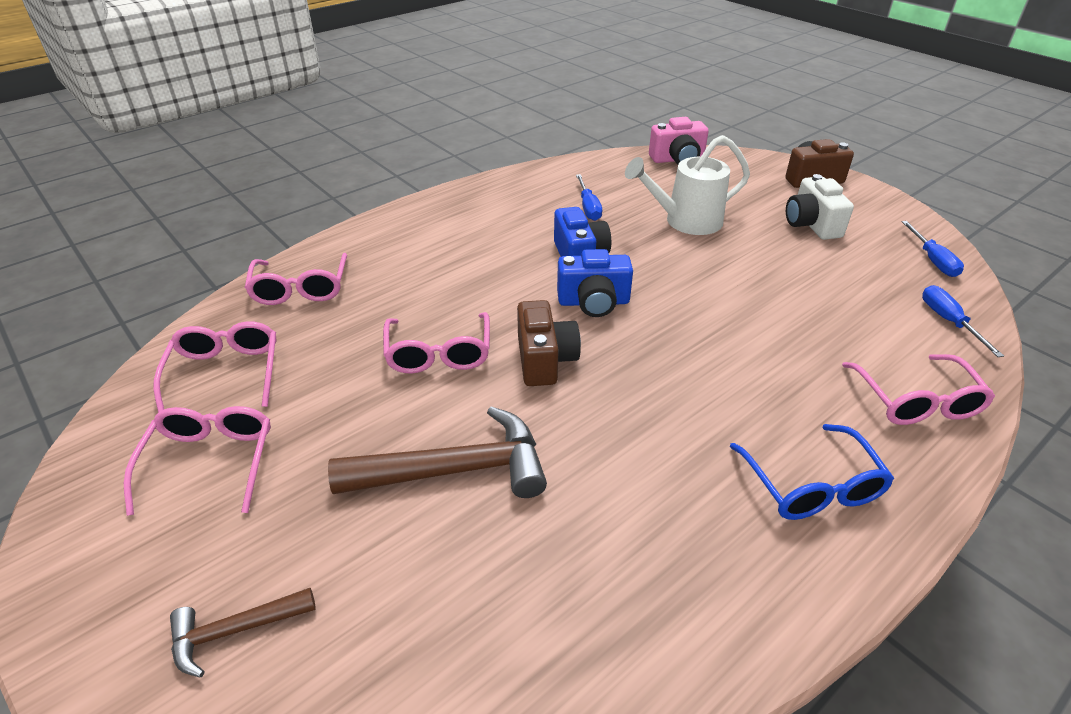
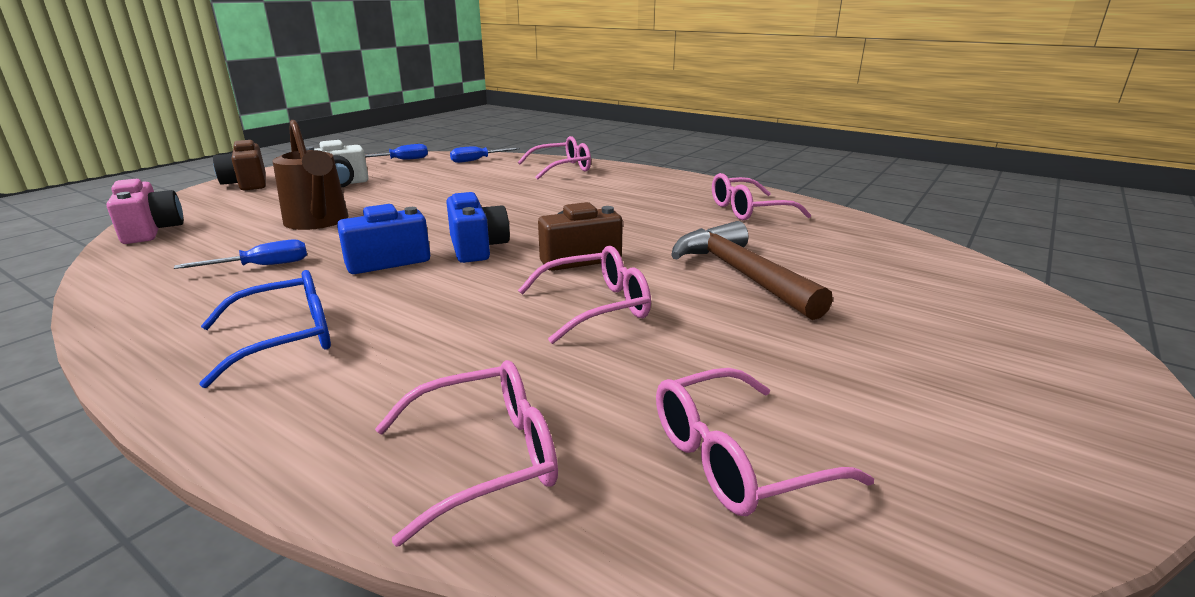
camera: 105 degrees left, 15 degrees down
(210, 462) = (876, 404): pink glasses -> pink glasses (748, 210)
(234, 631) = (983, 325): brown hammer -> none
(685, 222) = (318, 222): white watering can -> brown watering can
(812, 486) = (652, 186): blue glasses -> blue glasses (286, 338)

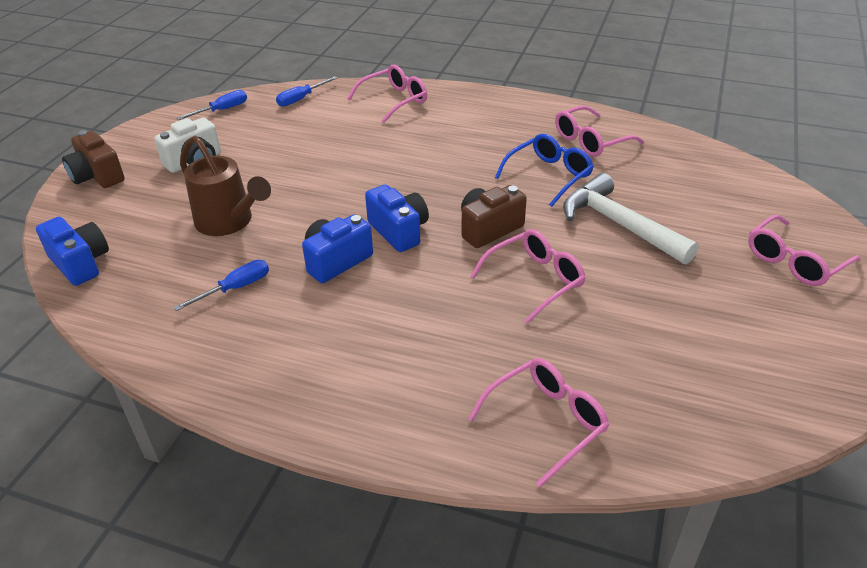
camera: 15 degrees left, 15 degrees up
(151, 231) = (80, 263): pink camera -> blue camera
(286, 338) = (333, 359): blue glasses -> blue glasses (549, 175)
(735, 459) = (685, 389): pink glasses -> pink glasses (794, 261)
(740, 274) = (619, 224): brown hammer -> white hammer

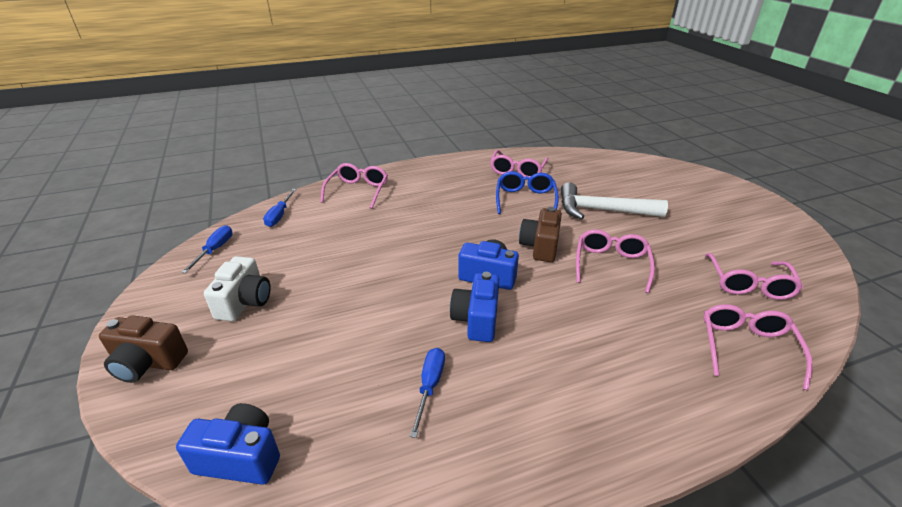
camera: 40 degrees left, 5 degrees down
(229, 222) = (348, 336): brown watering can -> none
(794, 261) = (700, 193): pink glasses -> pink glasses (749, 284)

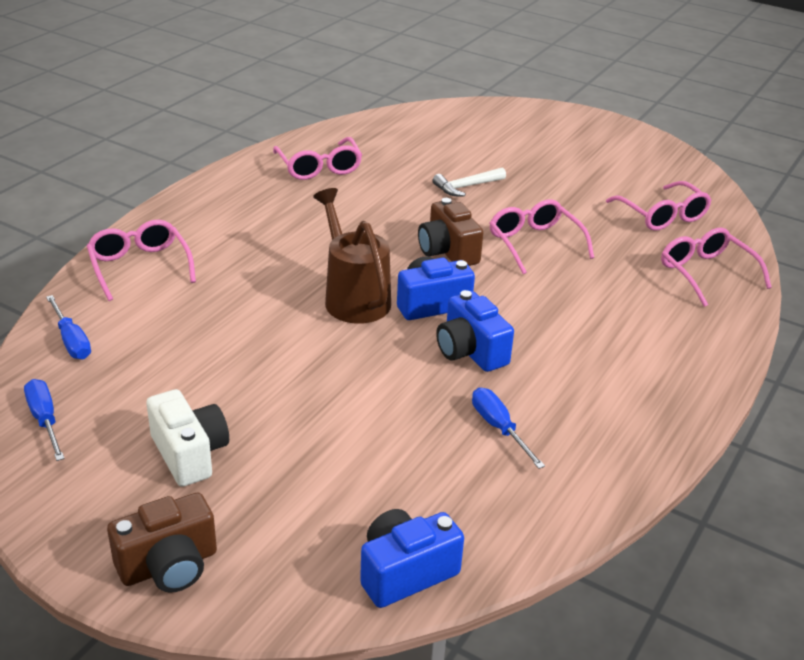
camera: 40 degrees left, 0 degrees up
(445, 251) = (353, 297): none -> brown watering can
(525, 199) = (370, 202): blue glasses -> none
(601, 210) = (466, 187): white hammer -> white hammer, size x0.55

